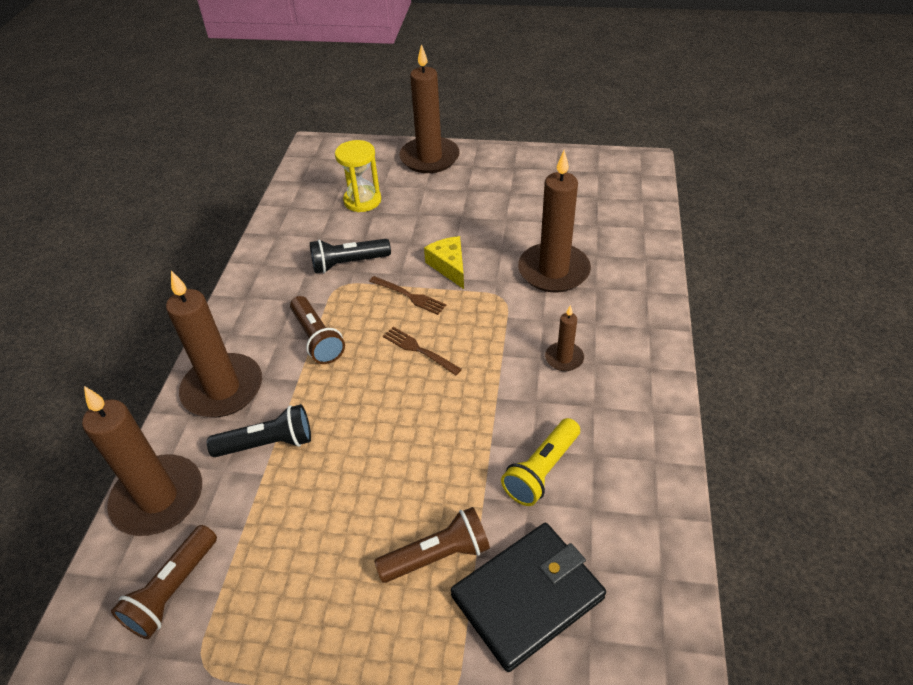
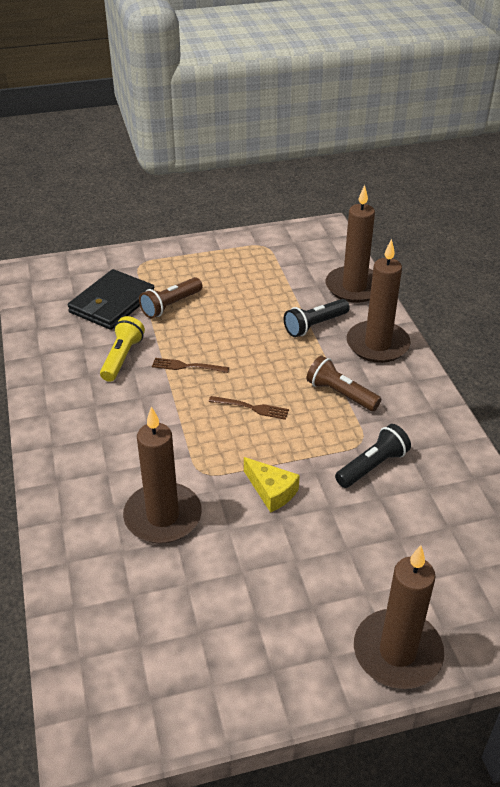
camera: 155 degrees right, 5 degrees down
(173, 590) = (305, 261): brown flashlight -> none
(362, 201) = (424, 549): yellow hourglass -> none
(409, 296) = (290, 450): brown fork -> brown fork (187, 366)
(564, 358) = (127, 433): brown candle -> none

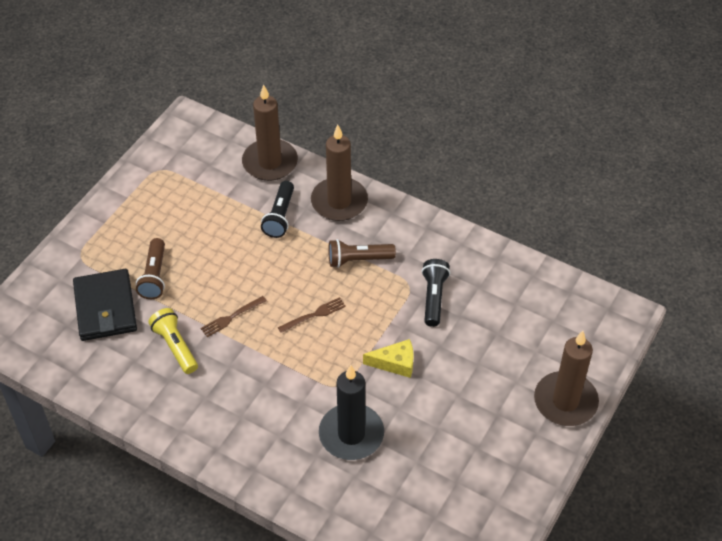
camera: 45 degrees left, 10 degrees up
(163, 516) = (351, 434): brown candle -> black candle

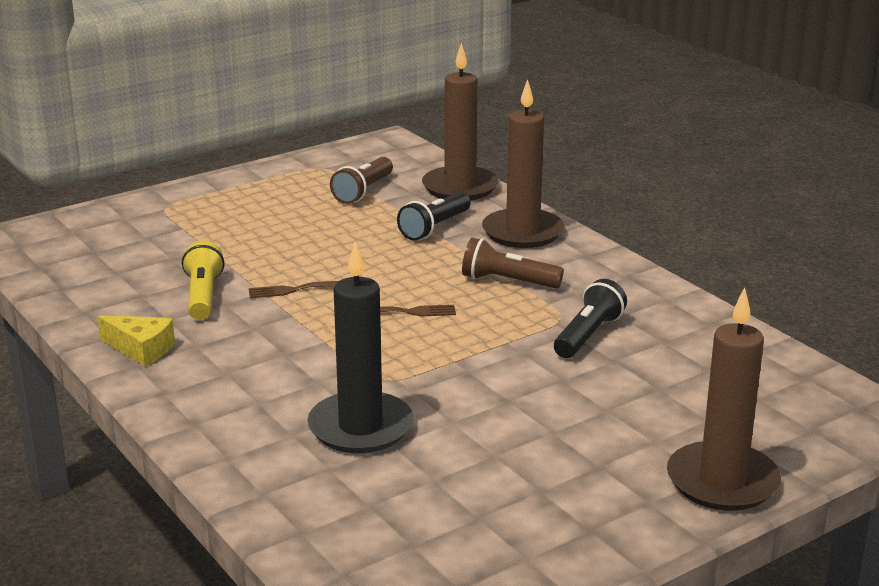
camera: 25 degrees right, 25 degrees down
(105, 308) = (152, 248): black wallet -> none
(154, 276) = (235, 239): brown flashlight -> brown flashlight (363, 191)
(395, 363) = (482, 379): yellow cheese -> yellow cheese (141, 349)

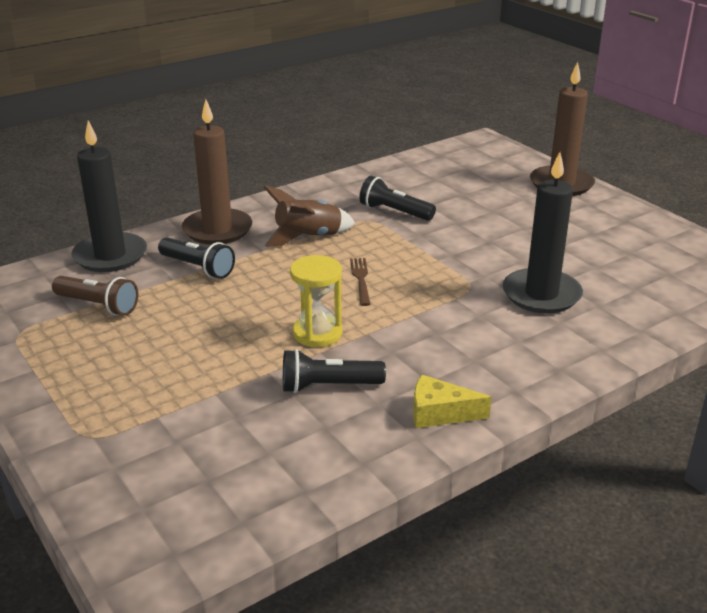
camera: 90 degrees left, 5 degrees up
(141, 349) = (439, 413): yellow cheese -> yellow cheese turned 105 degrees counterclockwise
(203, 296) = (328, 386): yellow flashlight -> black flashlight
(296, 290) = (317, 333): brown fork -> yellow hourglass
(460, 187) = (110, 256): brown candle -> black candle
(507, 281) = (308, 238): brown flashlight -> brown rocket

